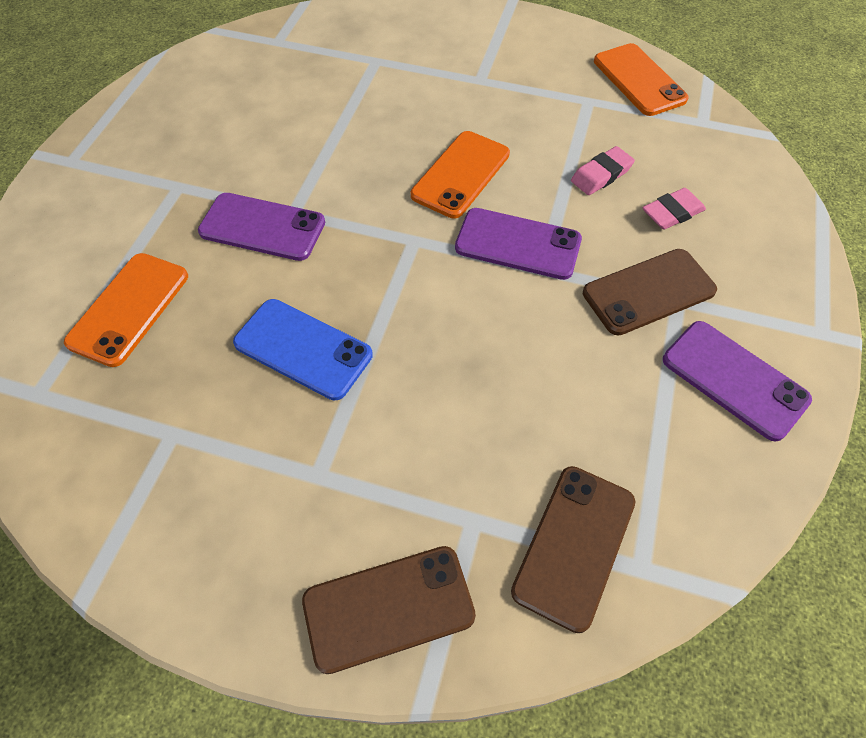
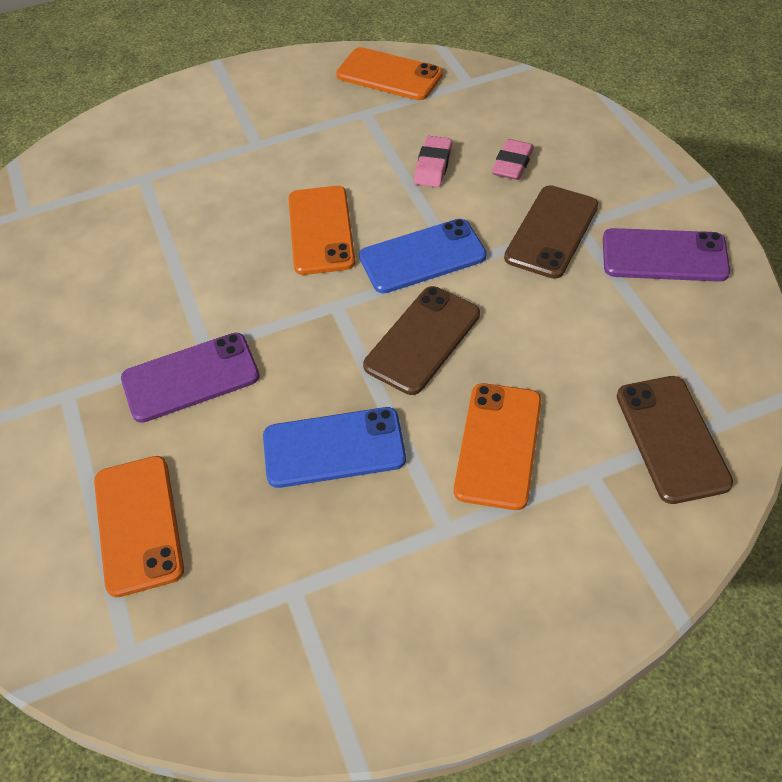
camera: 35 degrees left, 5 degrees down
(388, 608) = (594, 576): brown phone -> brown phone (422, 340)
(423, 439) = (498, 445): none -> orange phone
(518, 244) = (422, 256): purple phone -> blue phone

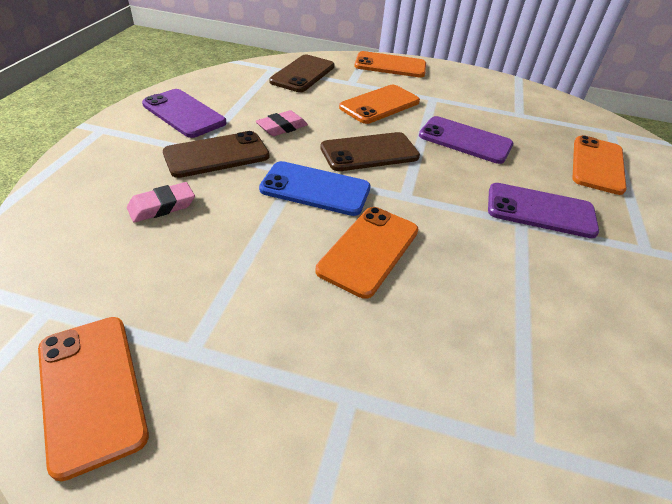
camera: 150 degrees left, 10 degrees down
(334, 448) = (465, 140): blue phone -> purple phone
(433, 166) = (217, 244): pink eraser -> pink eraser (282, 127)
(596, 588) = (390, 65): none -> orange phone

